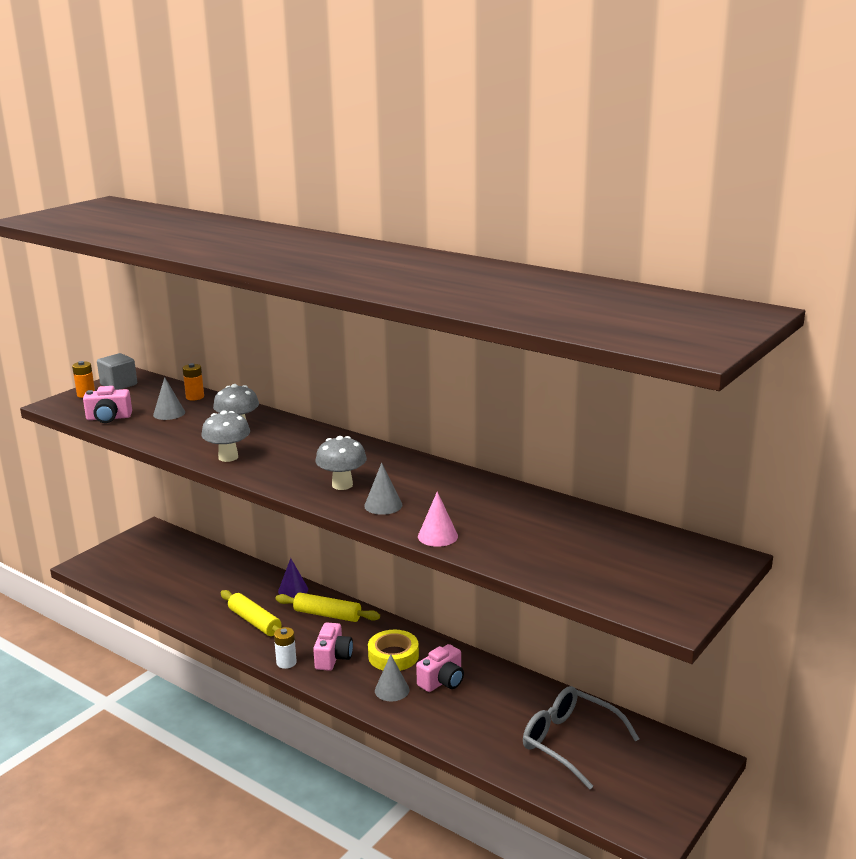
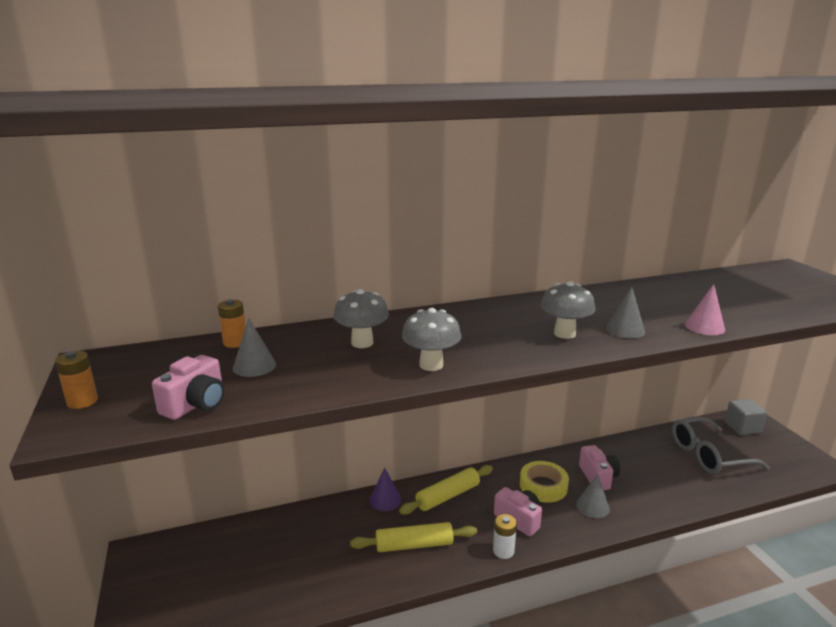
camera: 55 degrees left, 0 degrees up
(119, 385) = (101, 374): grey cube -> grey cube (742, 427)

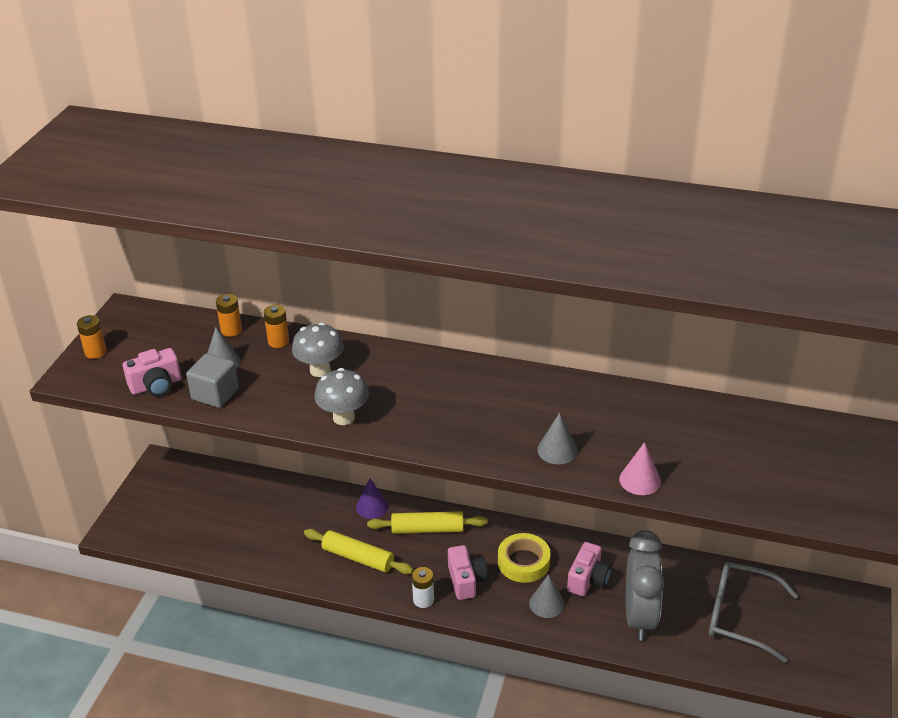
camera: 35 degrees right, 15 degrees up
(295, 337) = (278, 341): none -> orange battery
(564, 334) = (495, 431): grey mushroom -> none
(658, 485) = (639, 617): none -> grey clock
(742, 427) = (830, 607): grey cube -> grey cube (215, 394)

